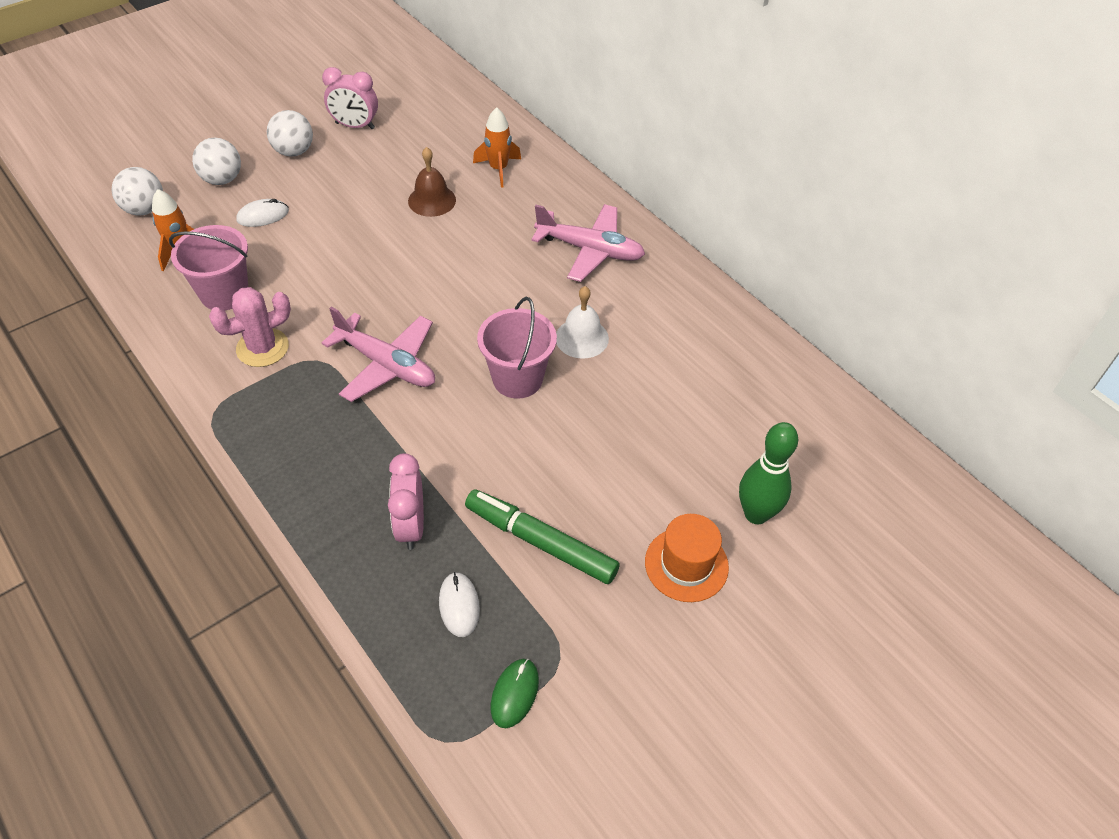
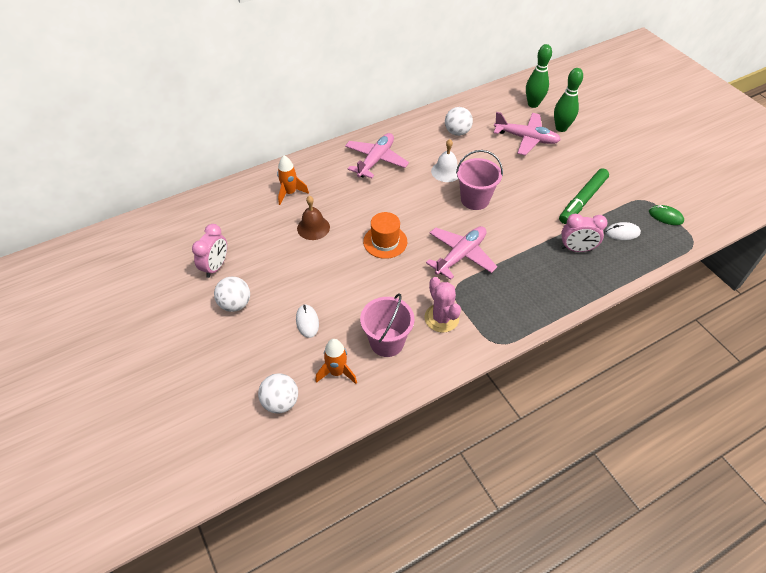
camera: 80 degrees left, 0 degrees up
(222, 179) = (257, 350): white ball -> white ball (457, 132)
(686, 564) = (590, 153): orange hat -> orange hat (385, 241)
(704, 453) = (526, 138): none -> pink plane
(821, 466) = (533, 104): none -> green bowling pin

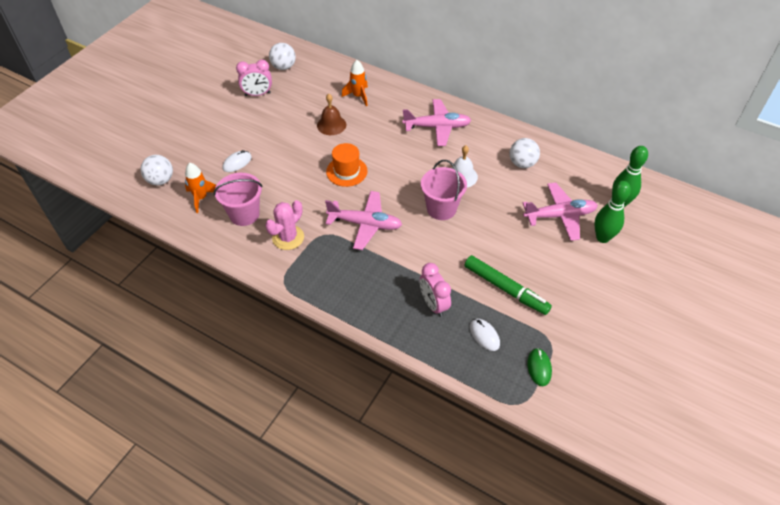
camera: 60 degrees right, 0 degrees up
(235, 304) = (230, 119): white ball -> white ball (283, 67)
(526, 138) = (560, 216): pink plane -> pink plane turned 90 degrees counterclockwise
(582, 200) = (505, 289): green marker -> green marker turned 150 degrees counterclockwise

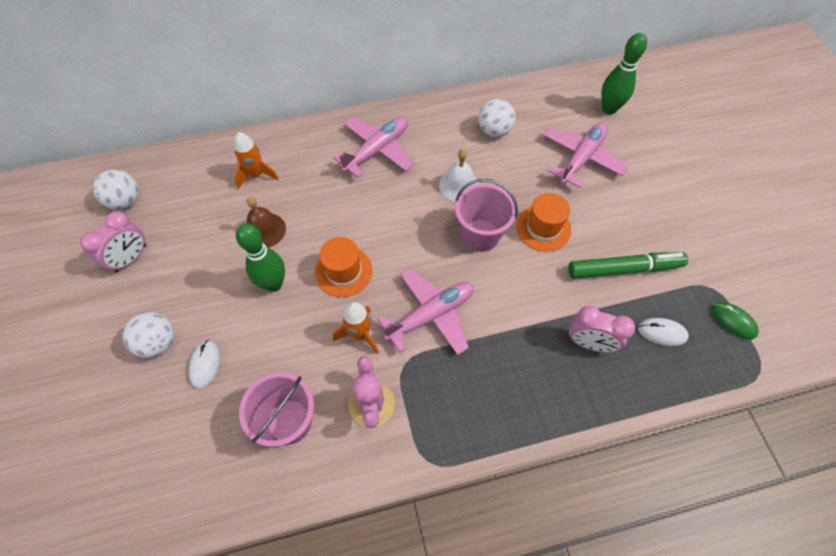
camera: 45 degrees left, 10 degrees up
(160, 180) = (128, 474): white ball -> white ball (158, 342)
(201, 198) = (211, 449): orange rocket -> orange rocket (360, 334)
(484, 232) = (543, 228): none -> orange hat
(602, 237) = (634, 152): green bowling pin -> green bowling pin (273, 284)

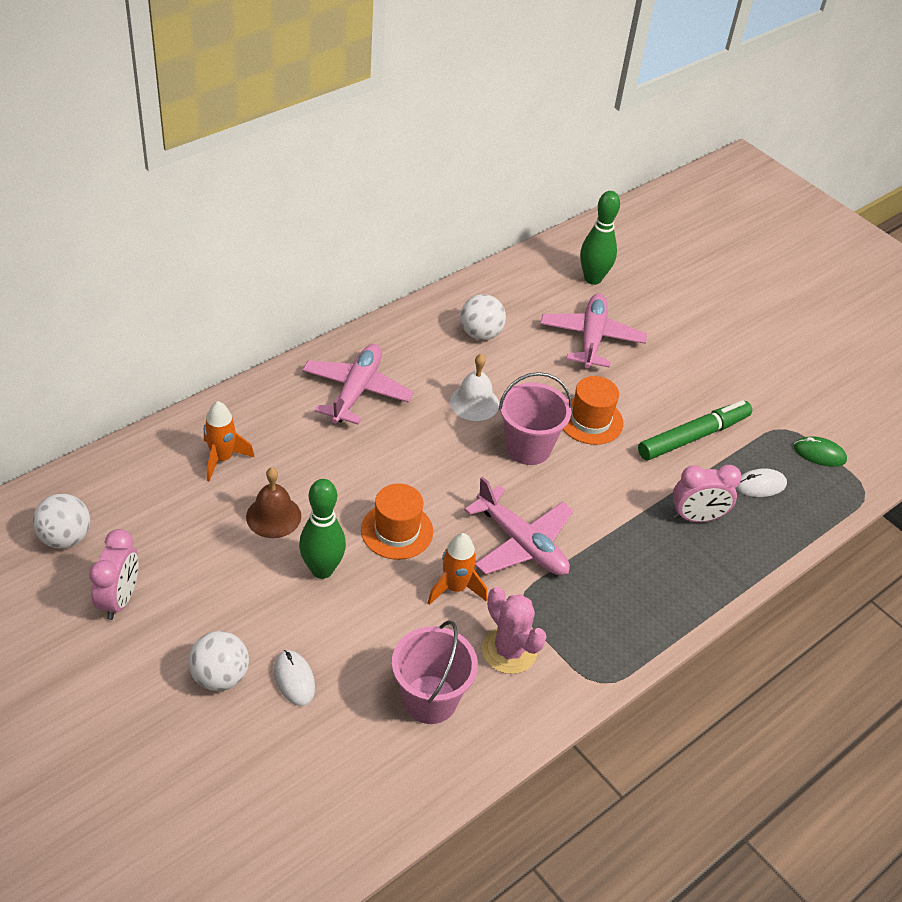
camera: 30 degrees left, 15 degrees down
(431, 315) = (521, 543): pink plane -> pink plane turned 105 degrees clockwise

